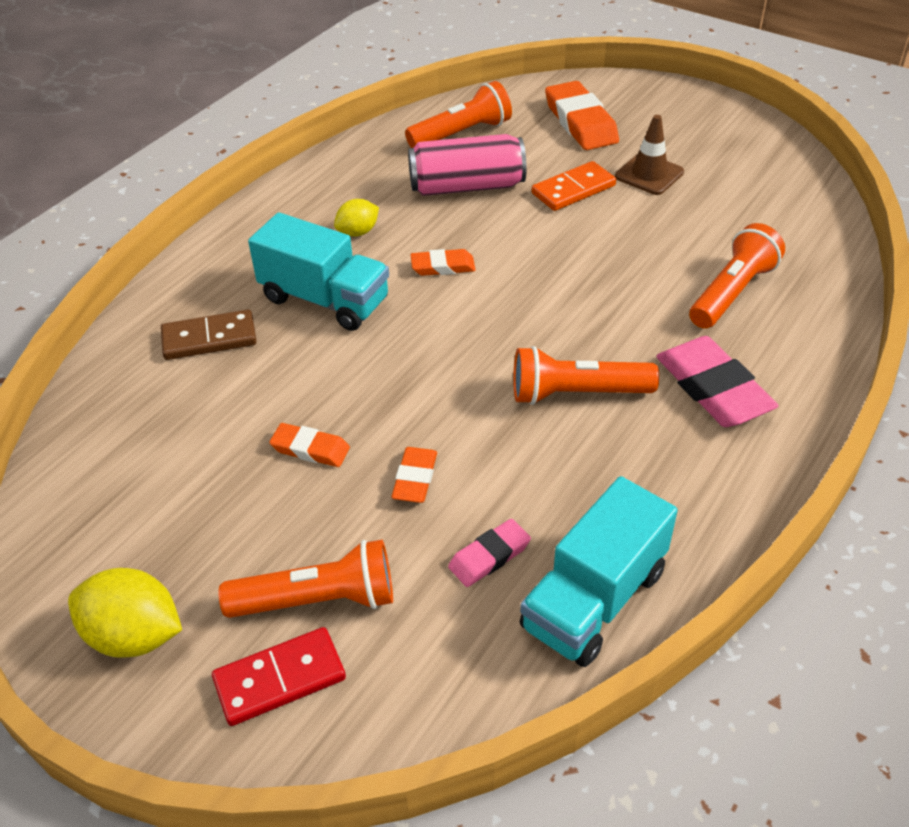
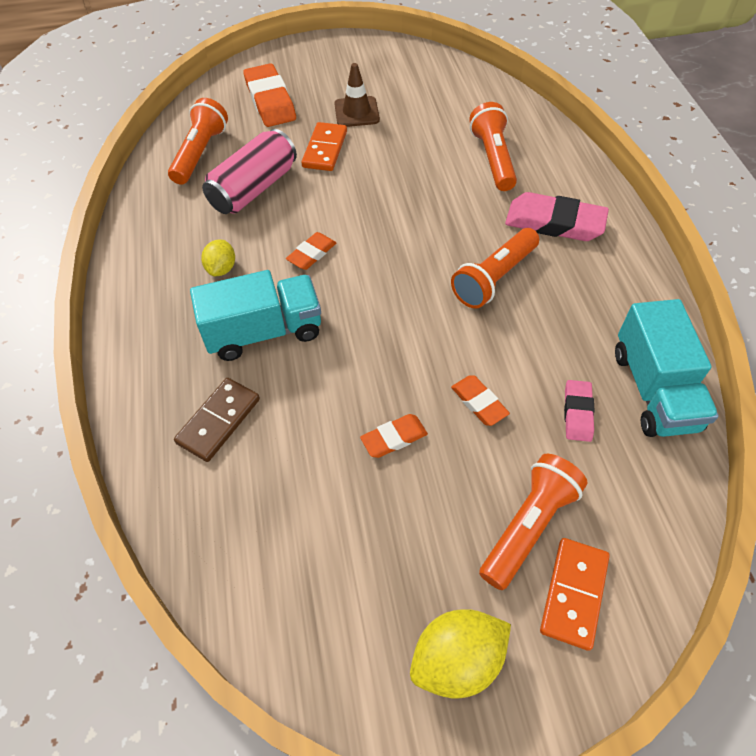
camera: 45 degrees left, 10 degrees up
(280, 679) = (574, 594): red domino -> orange domino
(580, 122) = (270, 101): orange eraser -> orange eraser turned 45 degrees clockwise

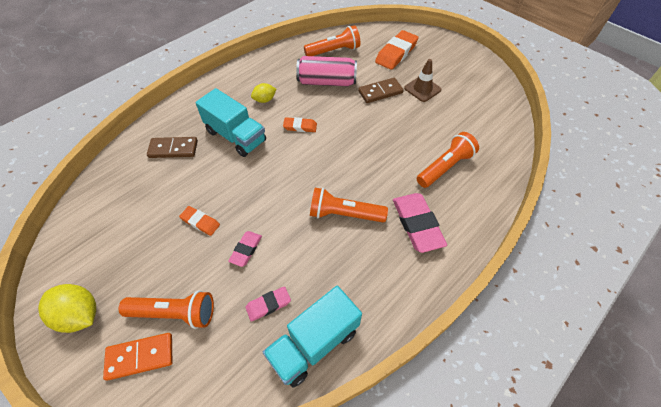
camera: 55 degrees right, 0 degrees up
(325, 149) = (380, 92): orange domino -> brown domino
(479, 402) = (246, 250): orange eraser -> pink eraser

